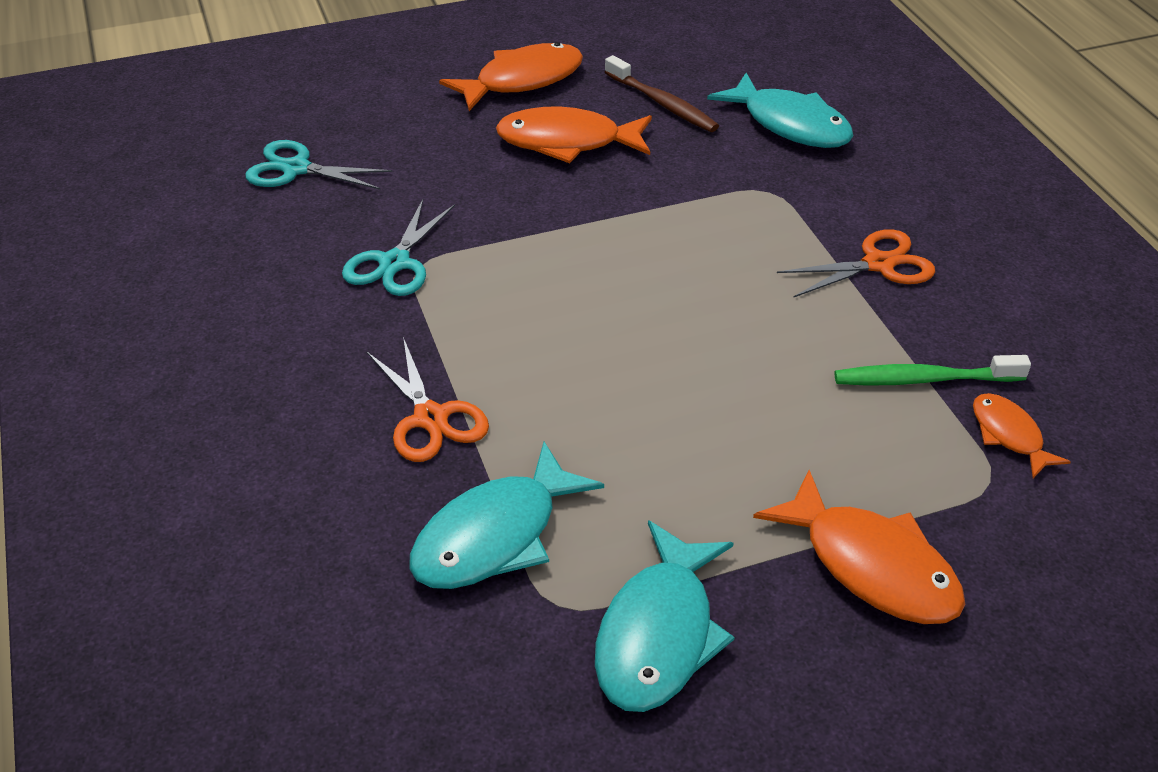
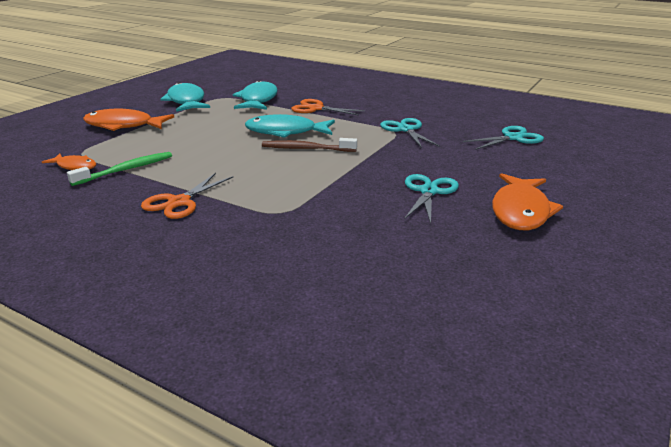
camera: 140 degrees right, 15 degrees down
(567, 142) = (429, 191): orange fish -> turquoise scissors
(662, 103) = (417, 235): brown toothbrush -> brown toothbrush (306, 149)
(790, 124) = (314, 258): turquoise fish -> turquoise fish (285, 132)

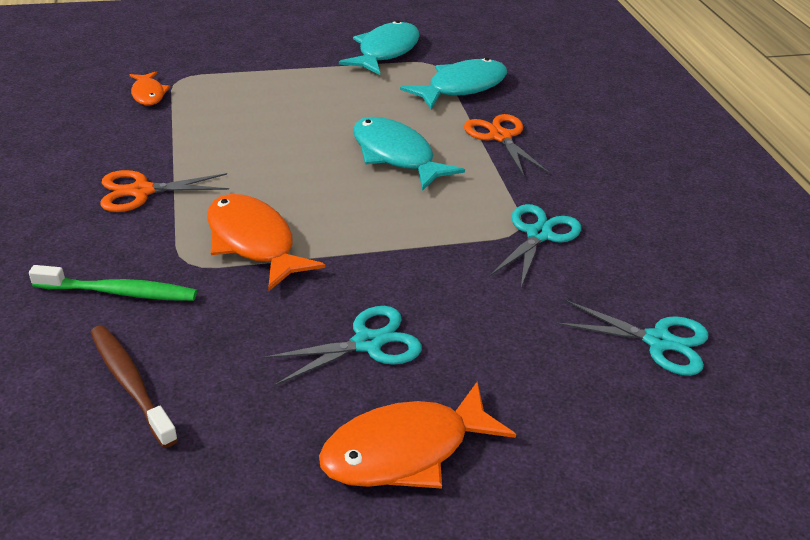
camera: 45 degrees right, 10 degrees up
(123, 126) = (270, 59): orange fish -> orange fish (253, 242)
(126, 170) = (174, 122): green toothbrush -> green toothbrush (119, 292)
(306, 149) = (369, 194): brown toothbrush -> brown toothbrush (130, 383)

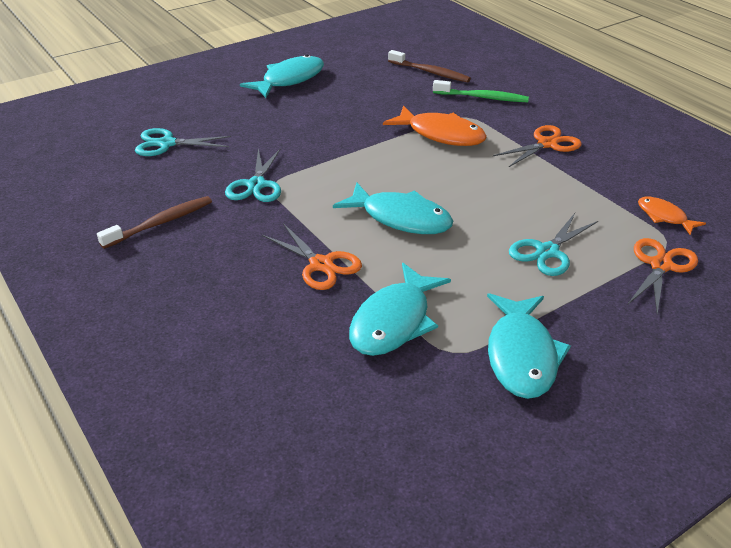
camera: 160 degrees right, 0 degrees up
(119, 292) = (482, 97): green toothbrush -> green toothbrush turned 150 degrees counterclockwise
(213, 67) = (660, 266): none -> orange scissors
(367, 343) = (333, 107): turquoise scissors -> turquoise scissors (547, 251)
(405, 450) = (289, 80): orange fish -> turquoise fish
(660, 217) = (160, 223): none -> brown toothbrush

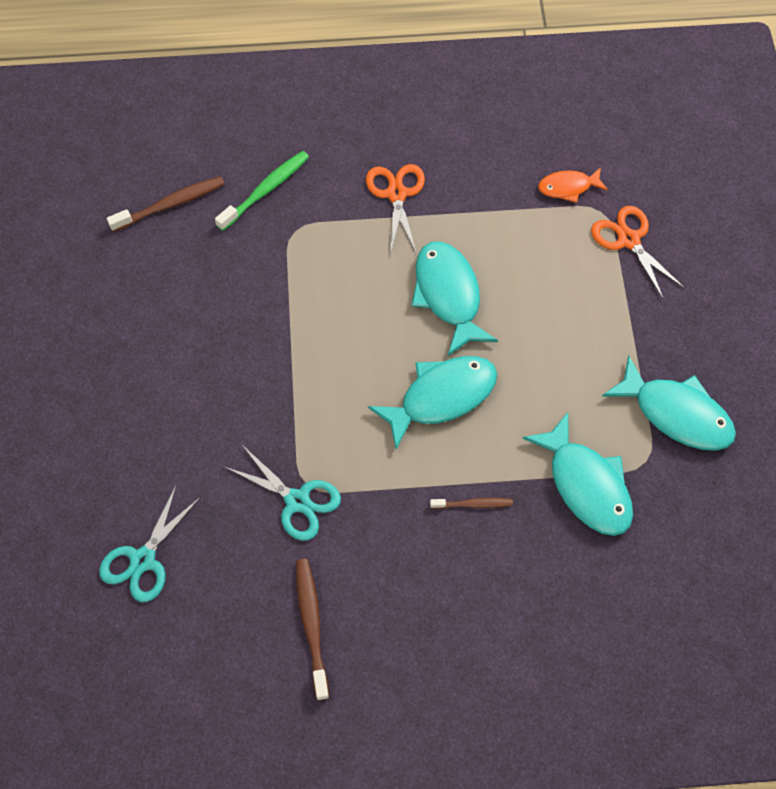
camera: 60 degrees left, 25 degrees up
(289, 80) = (77, 359): turquoise fish -> turquoise fish (448, 295)
(321, 265) = (473, 504): orange scissors -> brown toothbrush
(441, 134) = (315, 275): orange fish -> none
(547, 251) = (562, 309): turquoise scissors -> none

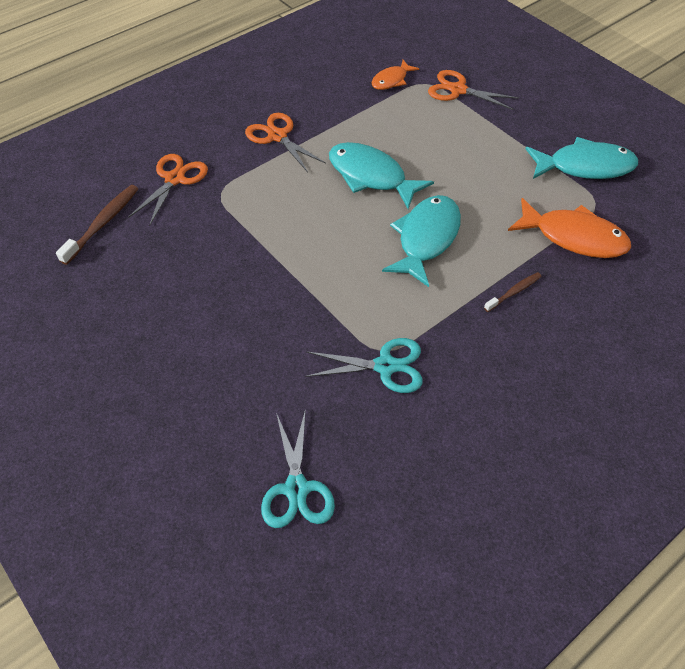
camera: 35 degrees left, 10 degrees down
(265, 190) = (175, 179): green toothbrush -> orange scissors
(312, 625) = (479, 447): brown toothbrush -> none
(586, 485) = (574, 237): turquoise fish -> orange fish

